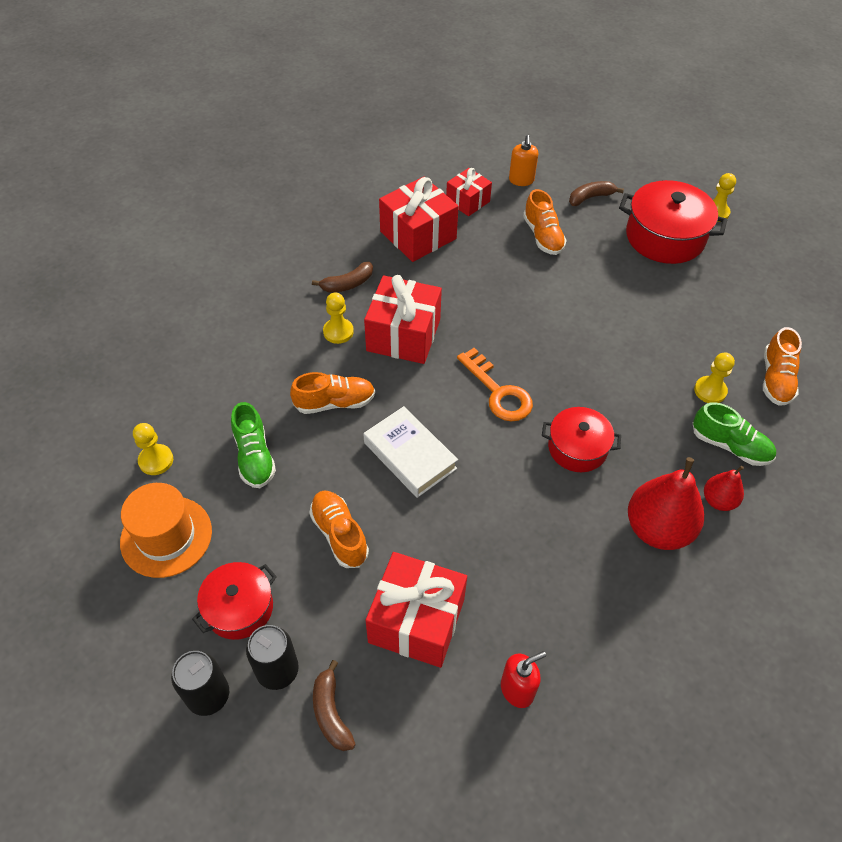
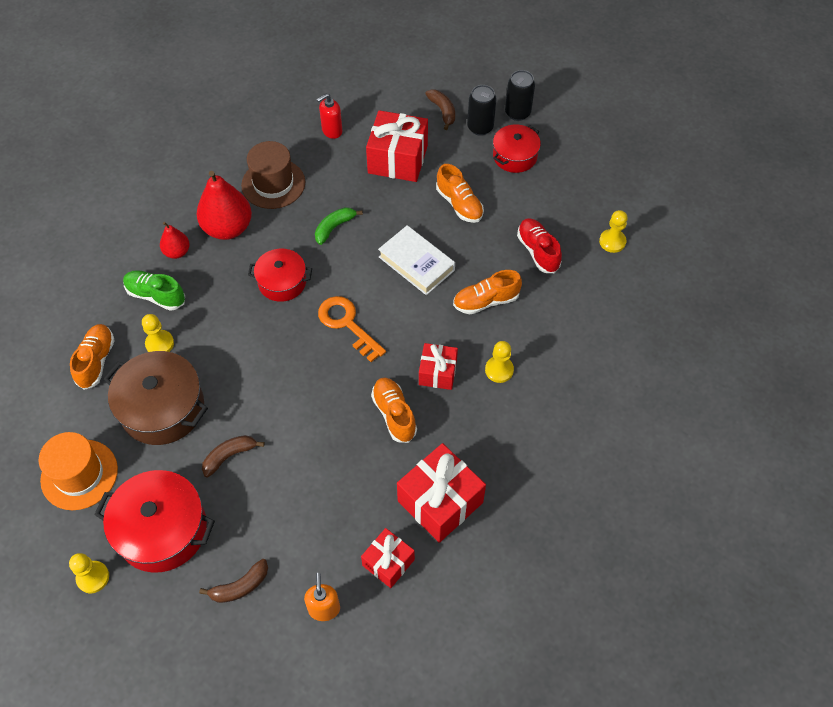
camera: 175 degrees right, 5 degrees up
(166, 536) = (581, 192): orange hat -> orange hat (79, 474)
(254, 457) = (538, 251): green shoe -> red shoe
(347, 284) = (502, 426): brown banana -> brown banana (229, 456)
(403, 335) = (437, 372): red gift -> red gift, size x0.59
(513, 515) = (334, 227): none -> green banana
(543, 236) = (301, 515): orange shoe -> orange shoe (394, 414)
(603, 595) = (273, 184): none -> brown hat
(689, 328) = (162, 408): none -> brown pot

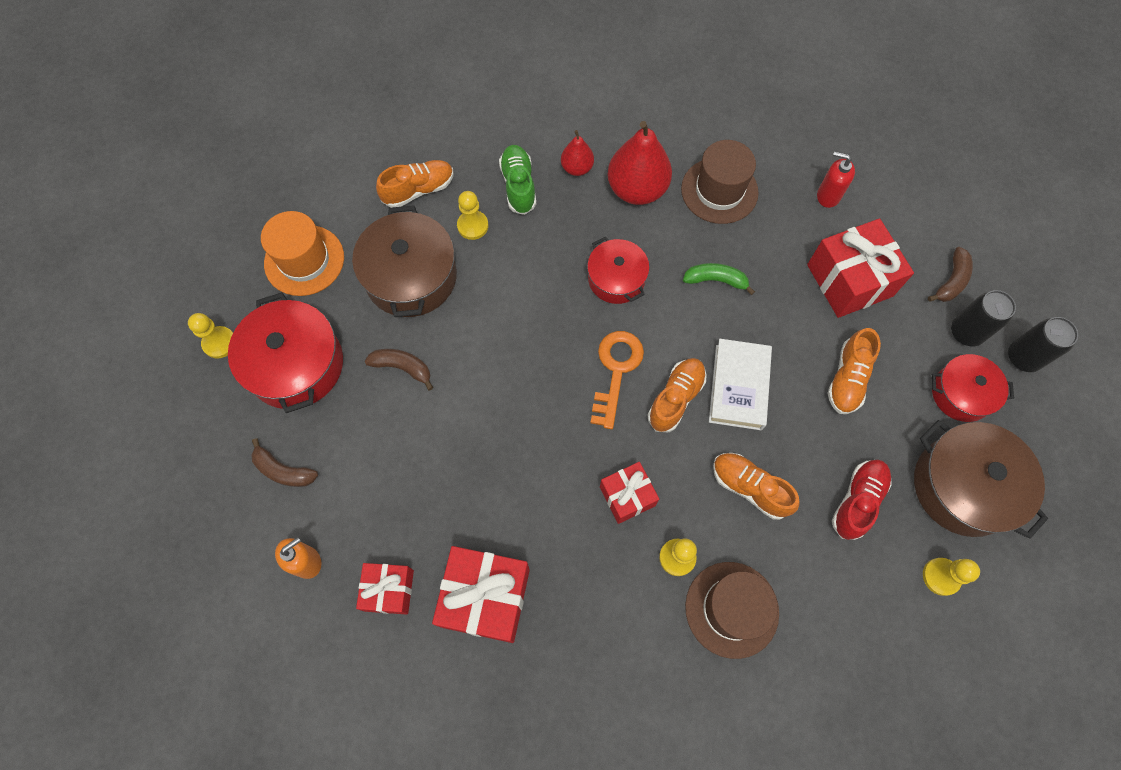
camera: 55 degrees right, 10 degrees up
(394, 414) = (549, 485): orange shoe -> orange shoe (675, 398)
(553, 361) = (731, 609): none -> brown hat
(569, 194) = (963, 486): none -> brown pot

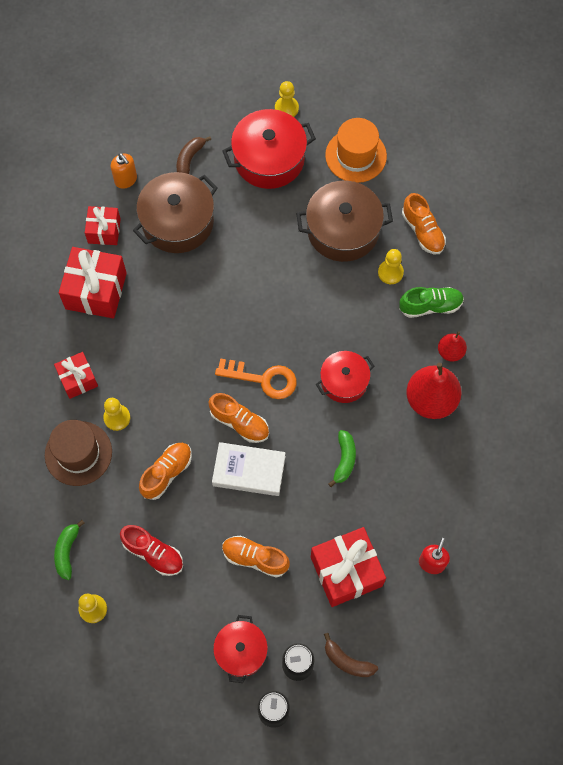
camera: 90 degrees right, 0 degrees up
(402, 367) = (266, 229): brown banana -> none
(627, 496) = (163, 385): red gift -> red gift (78, 379)
(719, 190) = (433, 468): brown hat -> none
(870, 616) = (67, 551): none -> green banana
(963, 486) = (162, 638): brown pot -> brown pot (177, 222)

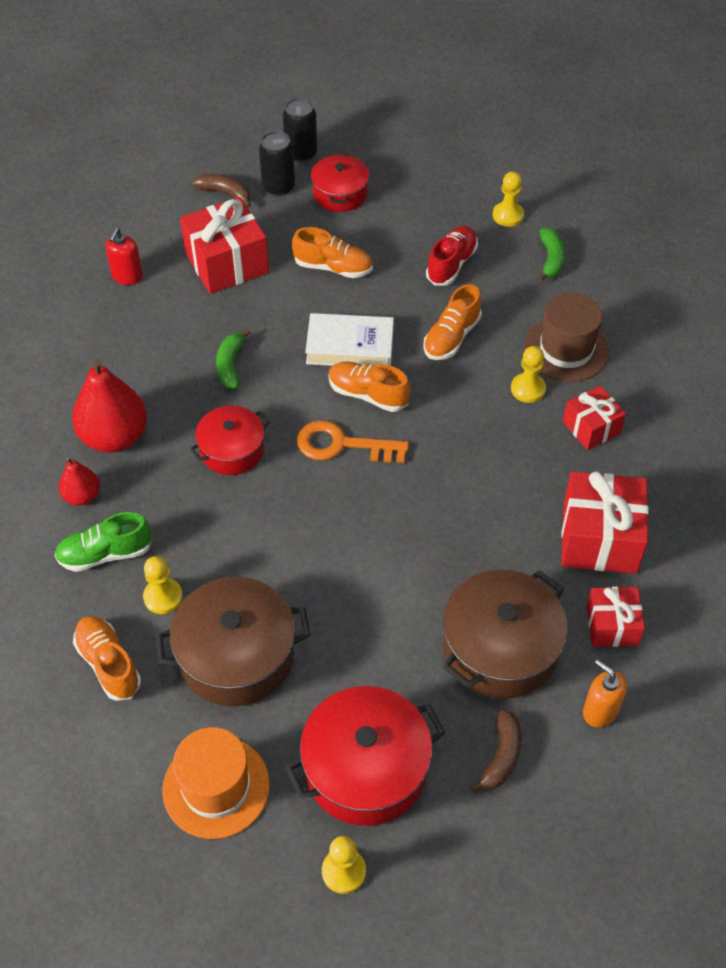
camera: 175 degrees right, 15 degrees down
(153, 553) = (451, 264): red shoe -> red shoe turned 90 degrees clockwise

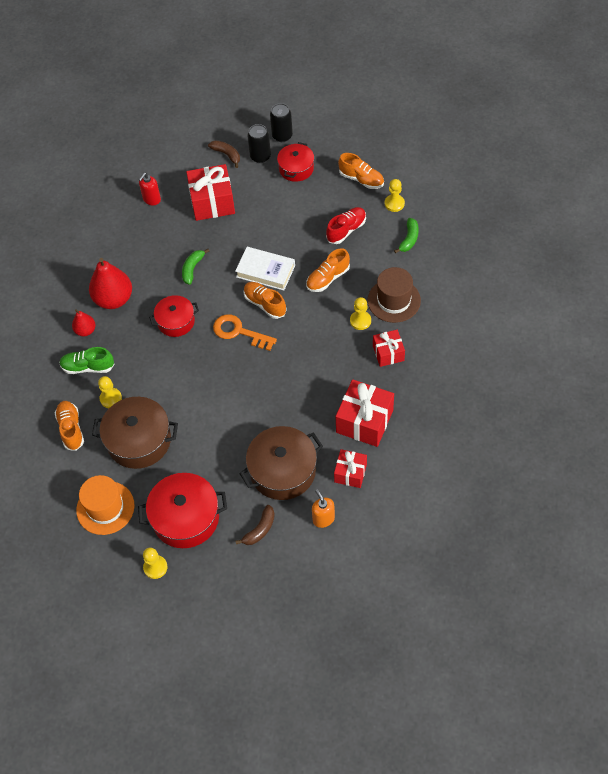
camera: 20 degrees right, 5 degrees up
(333, 267) = (274, 218): orange shoe -> orange shoe (361, 179)

